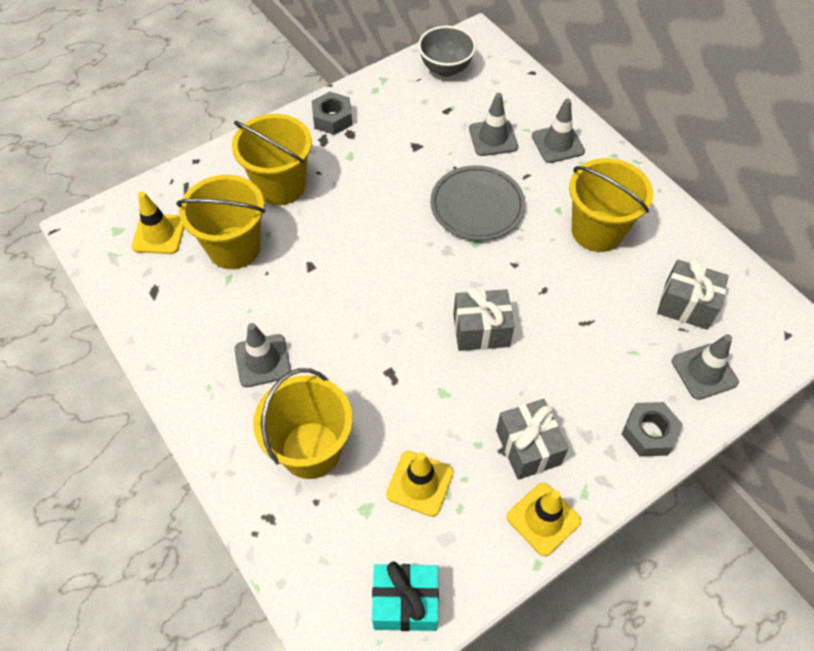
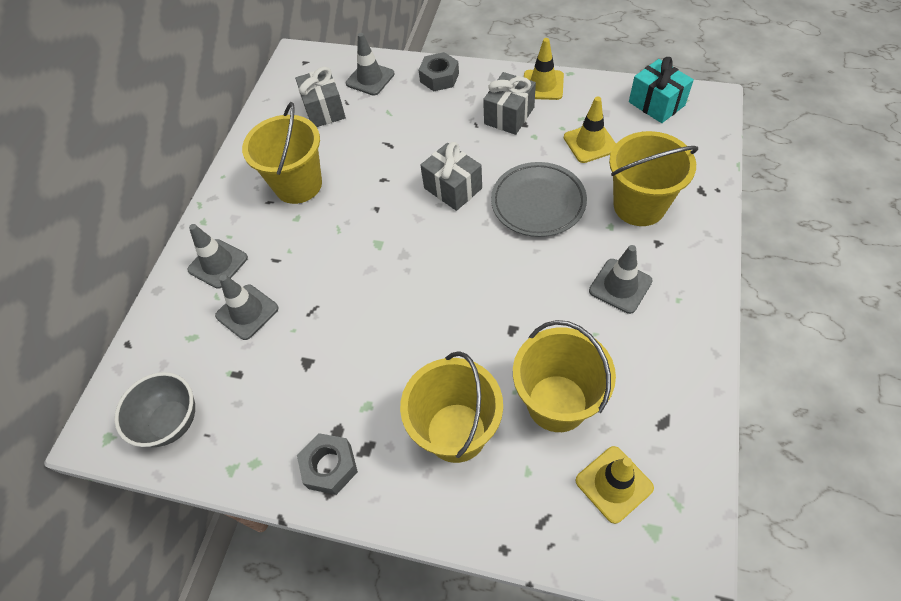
camera: 125 degrees left, 0 degrees up
(477, 206) = (339, 268): grey plate -> grey plate (538, 202)

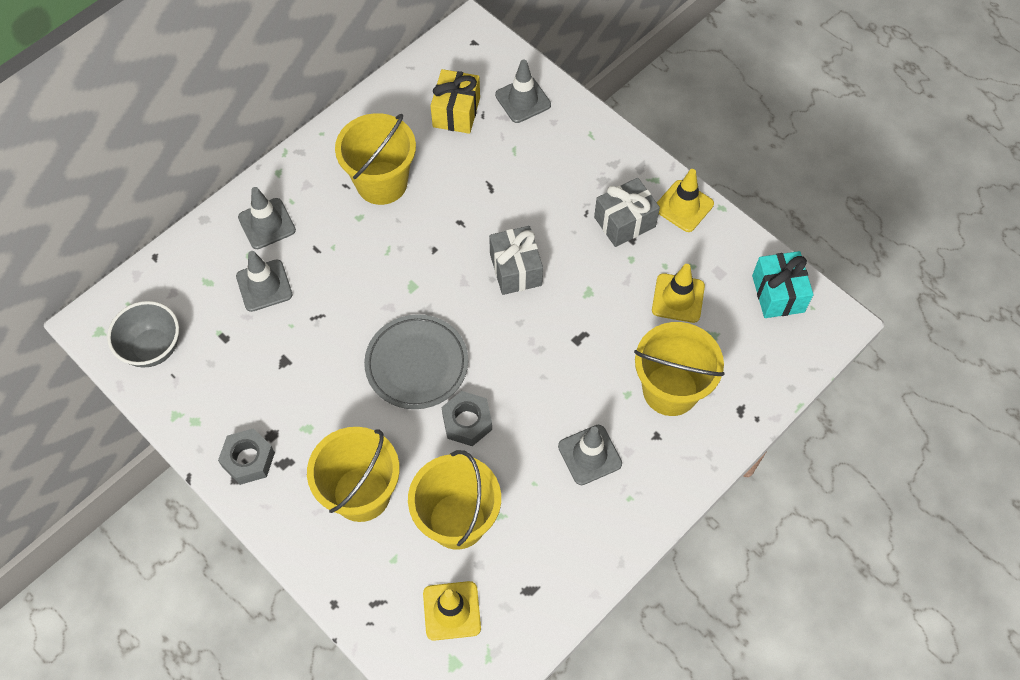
camera: 25 degrees right, 5 degrees up
(324, 110) = (456, 112): grey gift -> yellow gift
(439, 77) = (590, 138): grey nut -> grey nut (467, 422)
(538, 202) = (581, 331): grey plate -> grey plate (416, 364)

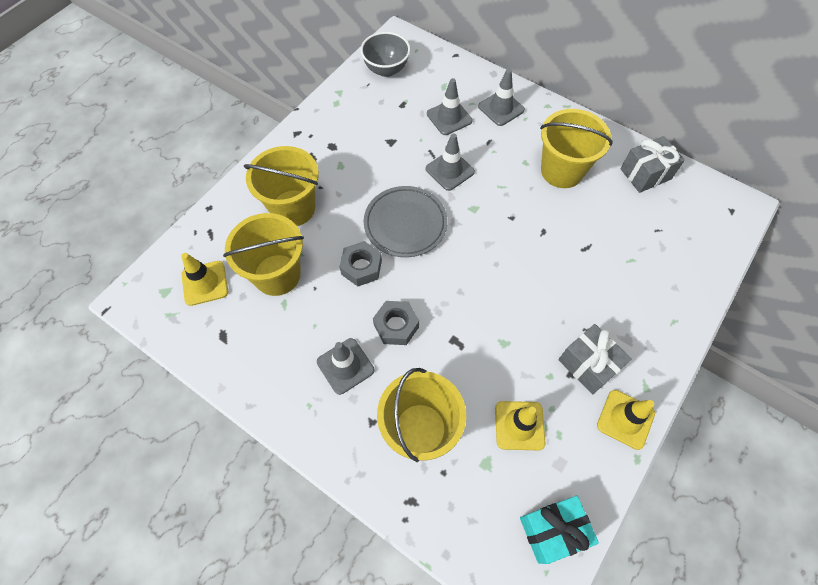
camera: 80 degrees right, 0 degrees up
(248, 460) = (311, 137): grey nut -> grey nut (396, 326)
(456, 112) = (652, 210): yellow gift -> none
(515, 269) = (510, 280): grey gift -> grey gift (645, 174)
(523, 100) = (687, 258): grey traffic cone -> grey traffic cone (449, 170)

